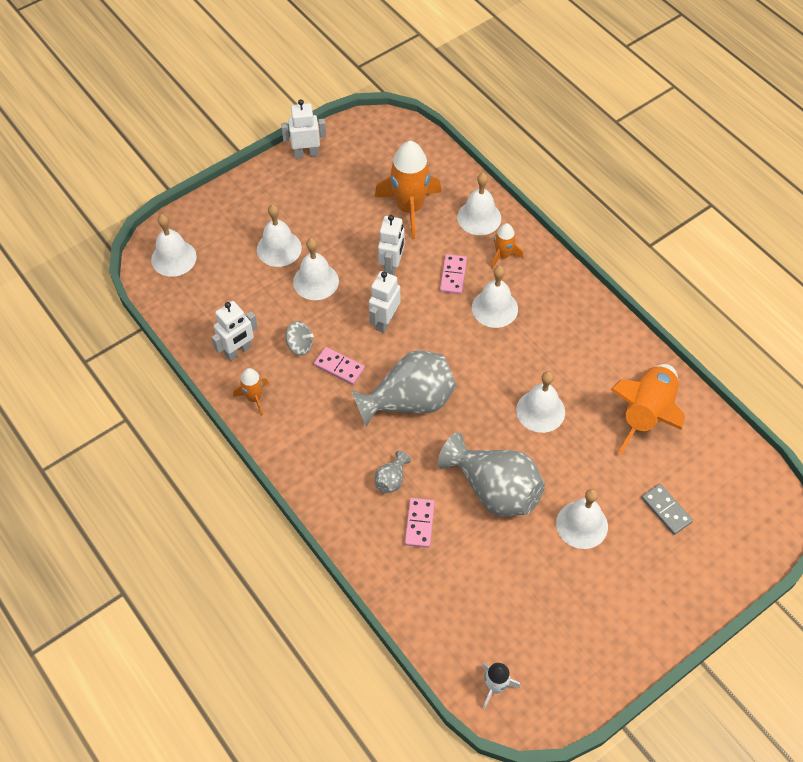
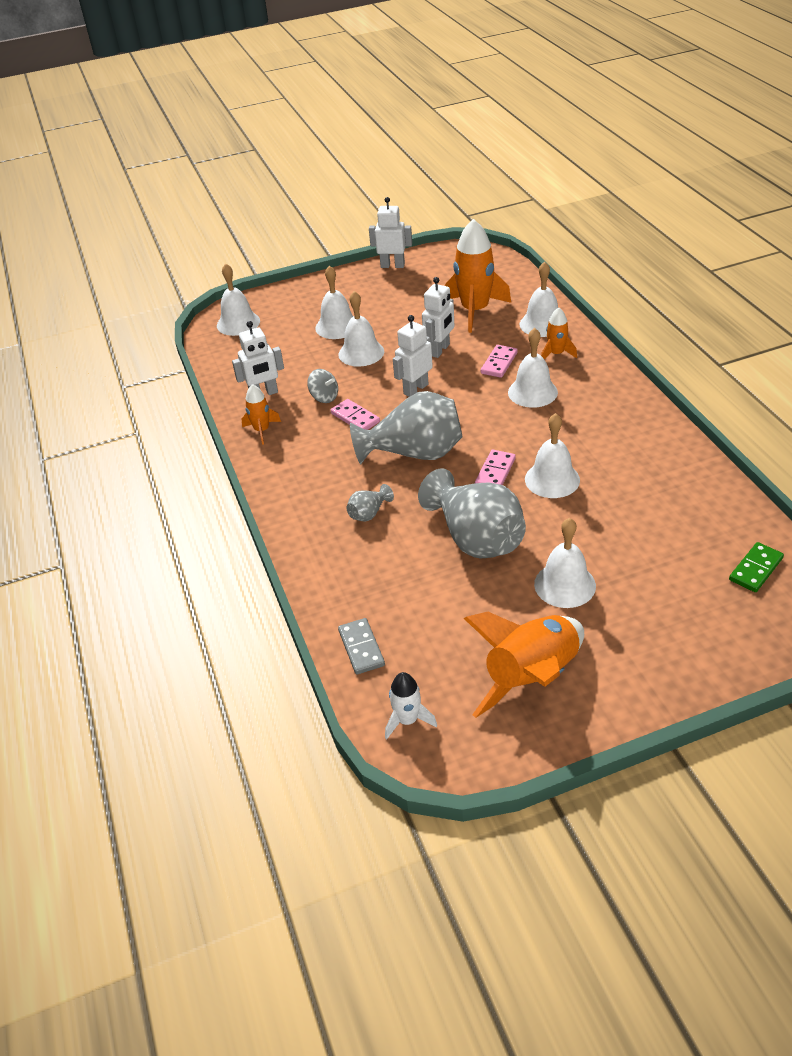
camera: 20 degrees right, 15 degrees down
(419, 523) = (383, 555): pink domino -> pink domino (495, 472)
(646, 414) = (672, 498): orange rocket -> orange rocket (532, 677)
(666, 510) = (670, 587): grey domino -> grey domino (361, 648)
(727, 478) = (756, 569): none -> green domino

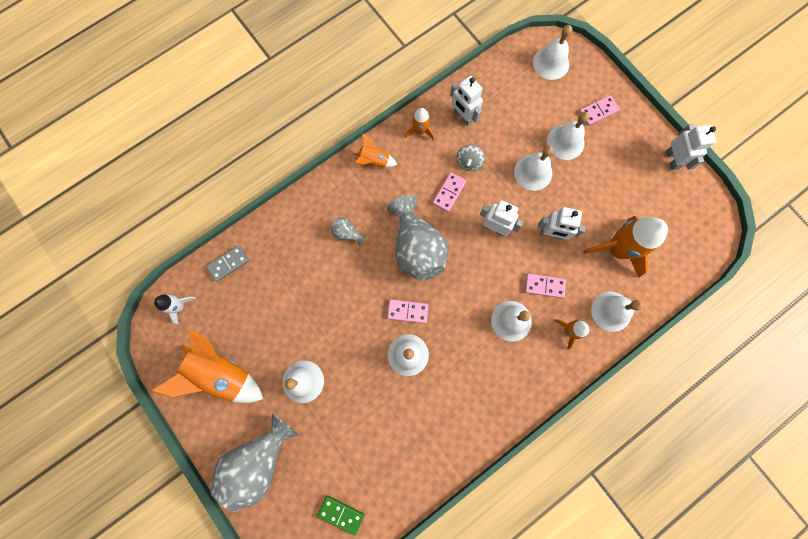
camera: 70 degrees right, 35 degrees up
(280, 475) = (374, 161): none -> orange rocket
(314, 301) = (598, 111): none -> pink domino
(476, 538) = (336, 312): grey vase -> grey vase (259, 460)

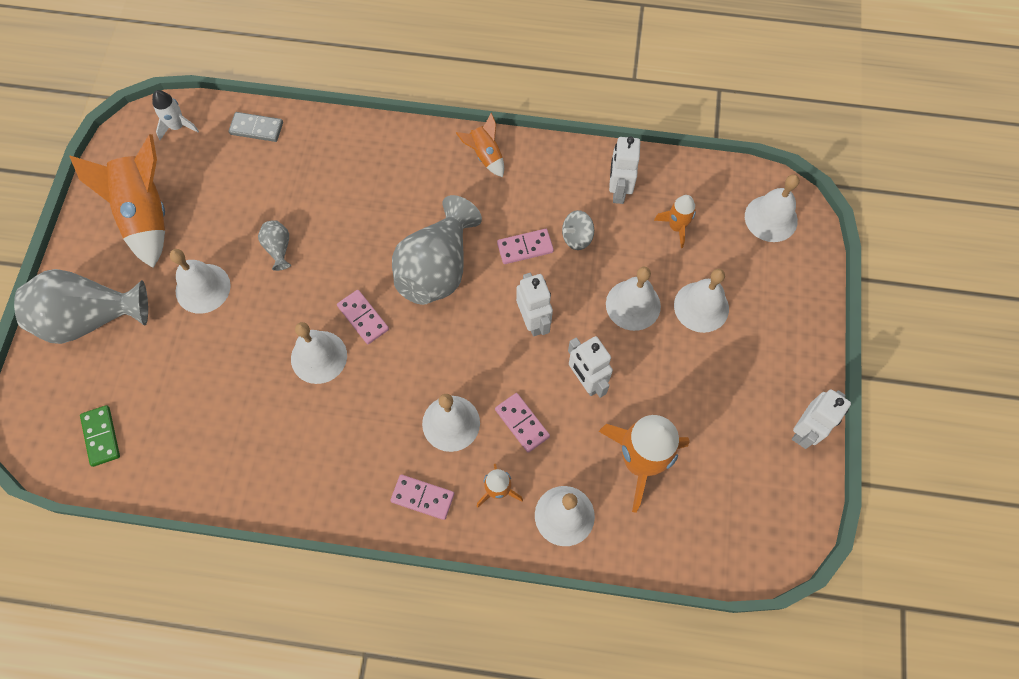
camera: 45 degrees right, 10 degrees down
(347, 233) = (387, 197): grey vase -> grey vase (278, 249)
(420, 131) = (560, 167): orange rocket -> orange rocket (676, 227)
(598, 111) = (772, 309): pink domino -> pink domino (422, 497)

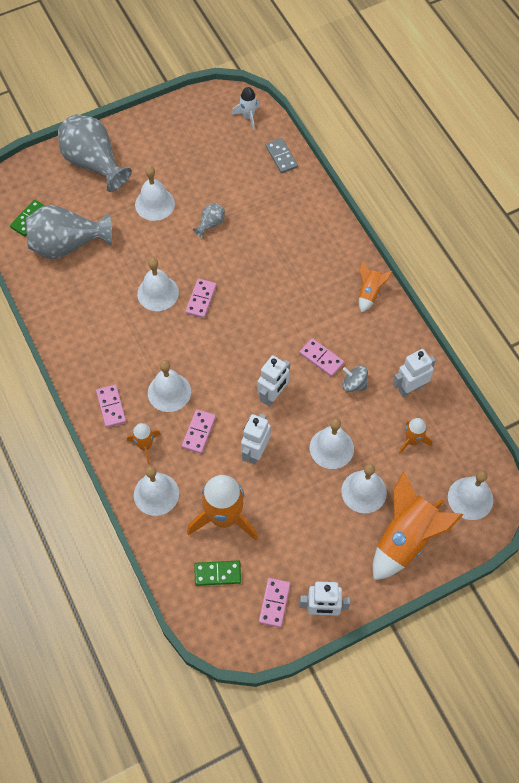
camera: 55 degrees right, 5 degrees down
(146, 215) = (178, 143): orange rocket -> orange rocket (406, 538)
(437, 269) = (266, 318): grey vase -> grey vase (67, 245)
(700, 510) = (217, 574): none -> green domino
(768, 472) = (274, 603): none -> pink domino

